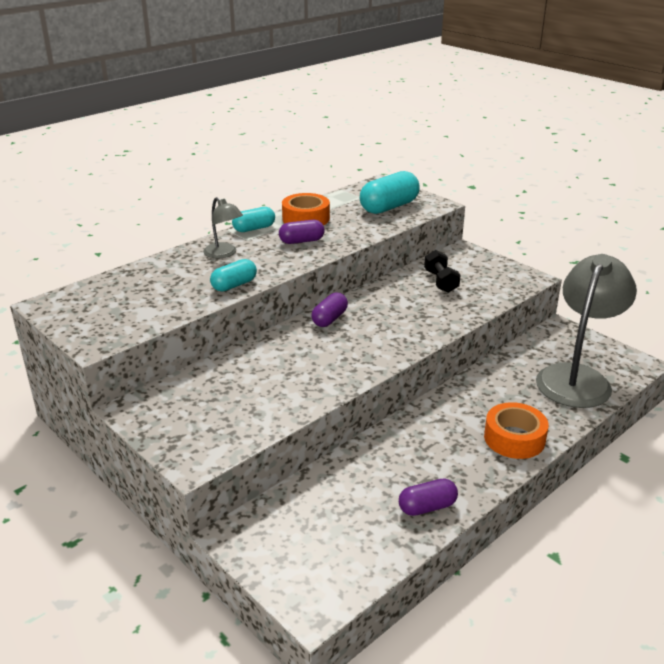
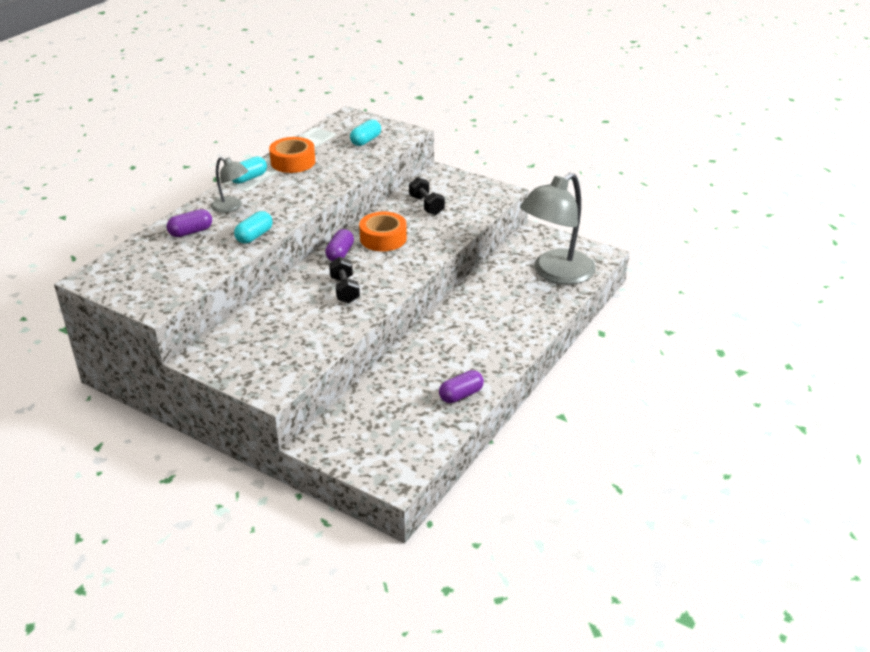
camera: 15 degrees left, 5 degrees up
(301, 241) = (298, 185): purple capsule -> purple capsule (191, 232)
(320, 358) = (344, 290): none -> black dumbbell
(389, 207) = (366, 141): turquoise capsule -> turquoise capsule, size x0.60
(514, 438) = (515, 331): orange tape -> orange tape (383, 238)
(577, 377) = (555, 273): grey lamp -> grey lamp turned 150 degrees counterclockwise

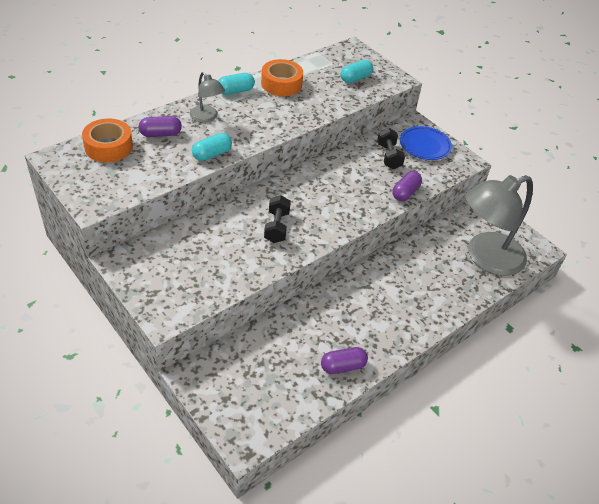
camera: 15 degrees right, 10 degrees up
(340, 254) = (289, 186): purple capsule -> purple capsule (405, 193)
(383, 238) = (335, 181): orange tape -> orange tape (108, 147)
(457, 188) = (425, 146): none -> blue plate

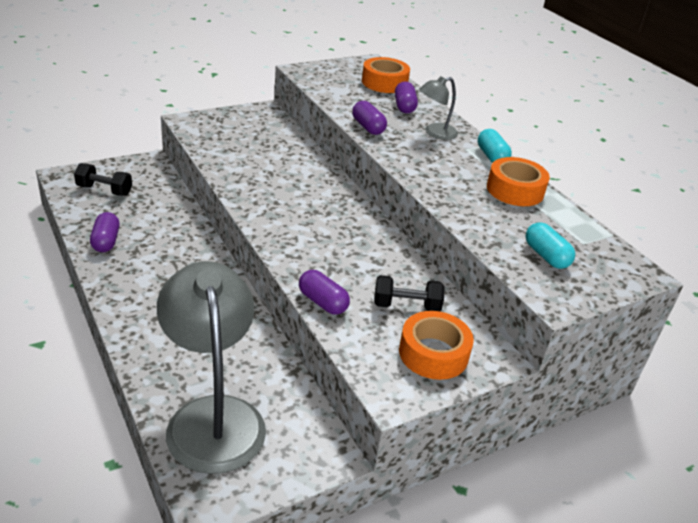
camera: 100 degrees right, 10 degrees down
(212, 154) = (368, 127): turquoise capsule -> purple capsule
(276, 227) = (283, 190): black dumbbell -> black dumbbell (104, 190)
(425, 146) = (433, 353): blue plate -> orange tape

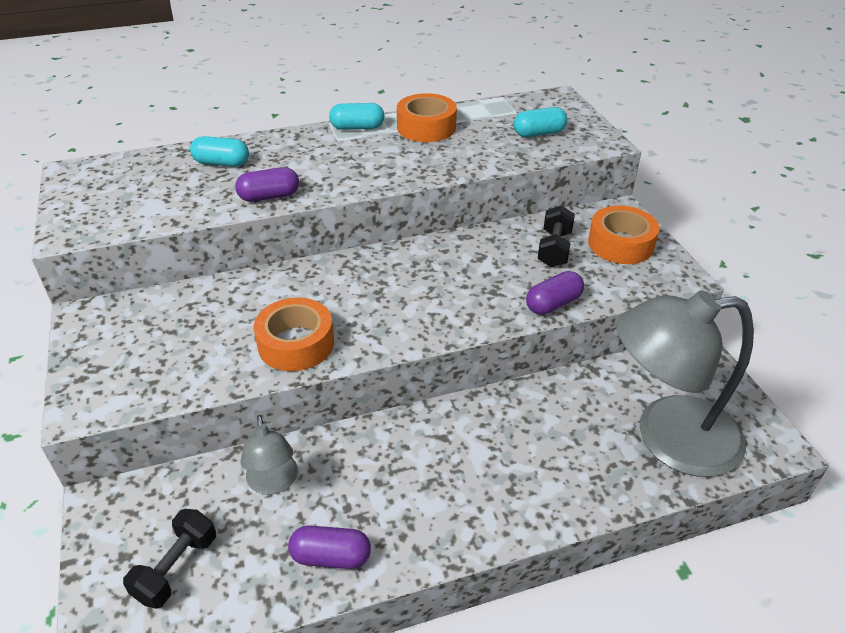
camera: 75 degrees left, 5 degrees up
(384, 83) = (146, 168): orange tape -> orange tape (296, 343)
(404, 107) = (222, 163): purple capsule -> turquoise capsule
(435, 133) = (296, 152): grey lamp -> grey lamp (273, 483)

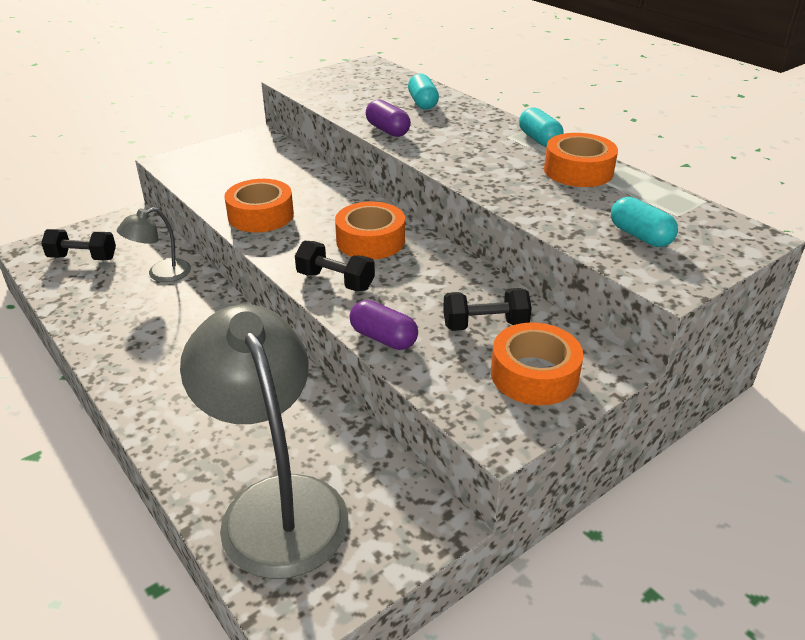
camera: 70 degrees right, 5 degrees down
(331, 557) = (96, 316): purple capsule -> none
(396, 279) = (370, 241): none -> orange tape
(454, 314) = (335, 281): none -> black dumbbell

